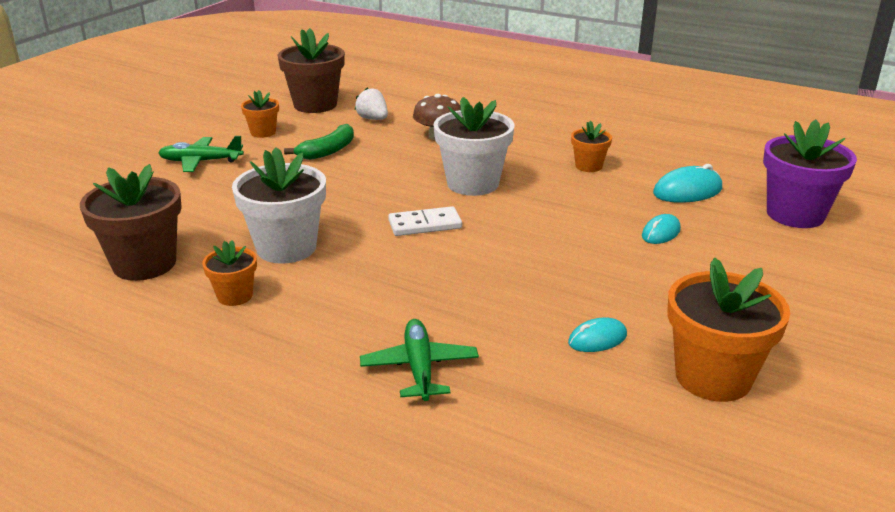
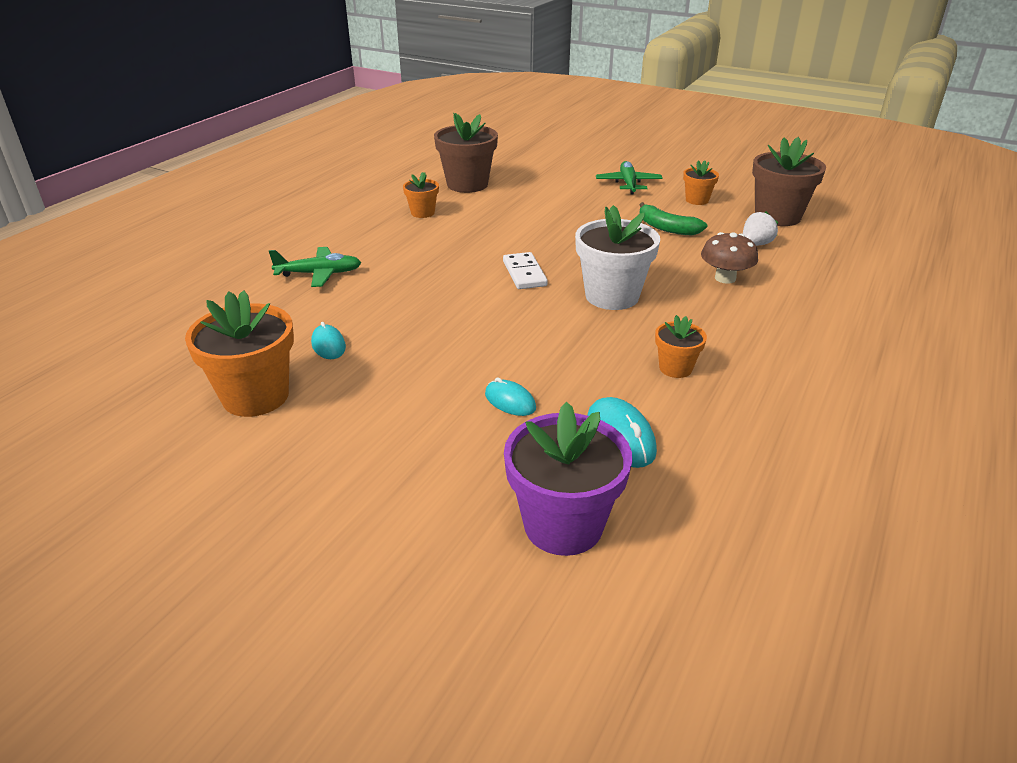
camera: 90 degrees right, 5 degrees up
(286, 248) = (486, 223): white flower pot -> none

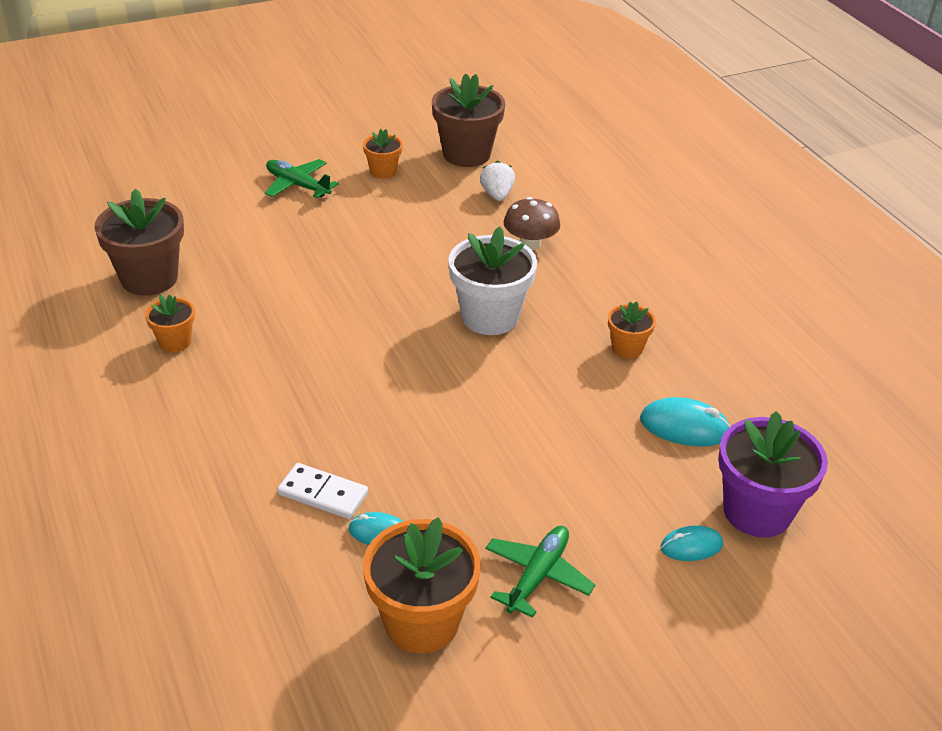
camera: 55 degrees left, 5 degrees up
(319, 274) = (221, 479): green plane -> green plane (538, 575)
(510, 401) = (586, 460): turquoise mouse -> turquoise mouse (691, 546)
(524, 273) = (392, 343): white domino -> white domino (323, 494)
(666, 228) = (412, 218): green banana -> none

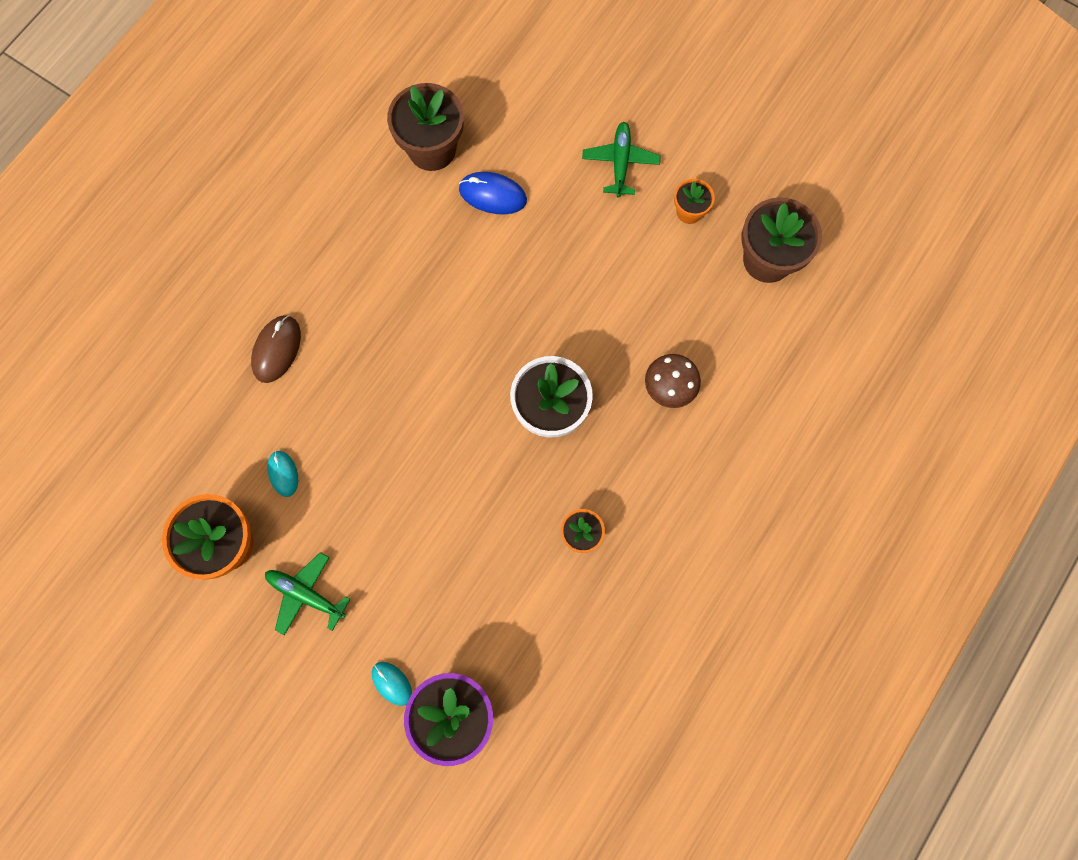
camera: 60 degrees right, 35 degrees up
(175, 342) = (377, 219): orange flower pot -> none
(232, 476) = (277, 349): none -> brown mouse
(241, 262) = (492, 195): none -> blue mouse
(323, 494) = (295, 416): white domino -> none
(497, 195) = (722, 321): white strawberry -> none
(538, 575) = (305, 594): green plane -> green plane turned 150 degrees counterclockwise
(684, 427) = (514, 622): turquoise mouse -> none

